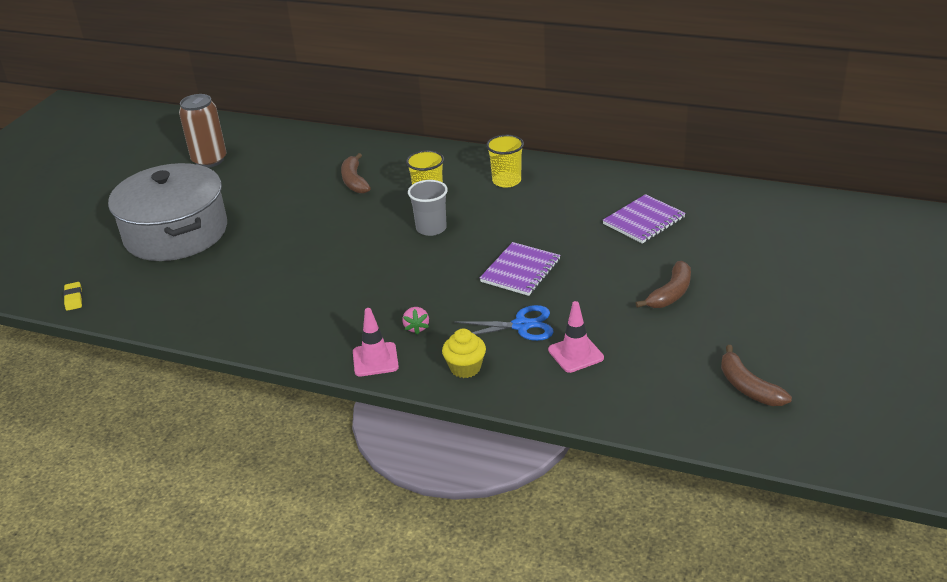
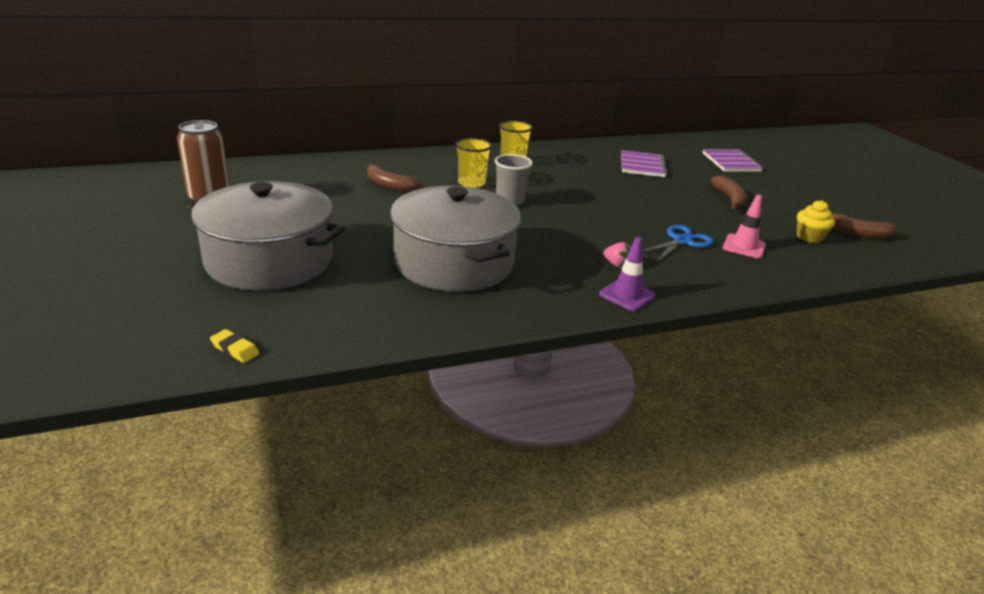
camera: 45 degrees left, 5 degrees down
(291, 278) = (454, 263): none -> grey pot
(375, 360) = (627, 295): pink traffic cone -> purple traffic cone
(465, 368) = (697, 278): yellow cupcake -> yellow cupcake (809, 237)
(520, 271) = (621, 210): purple notebook -> purple notebook (731, 162)

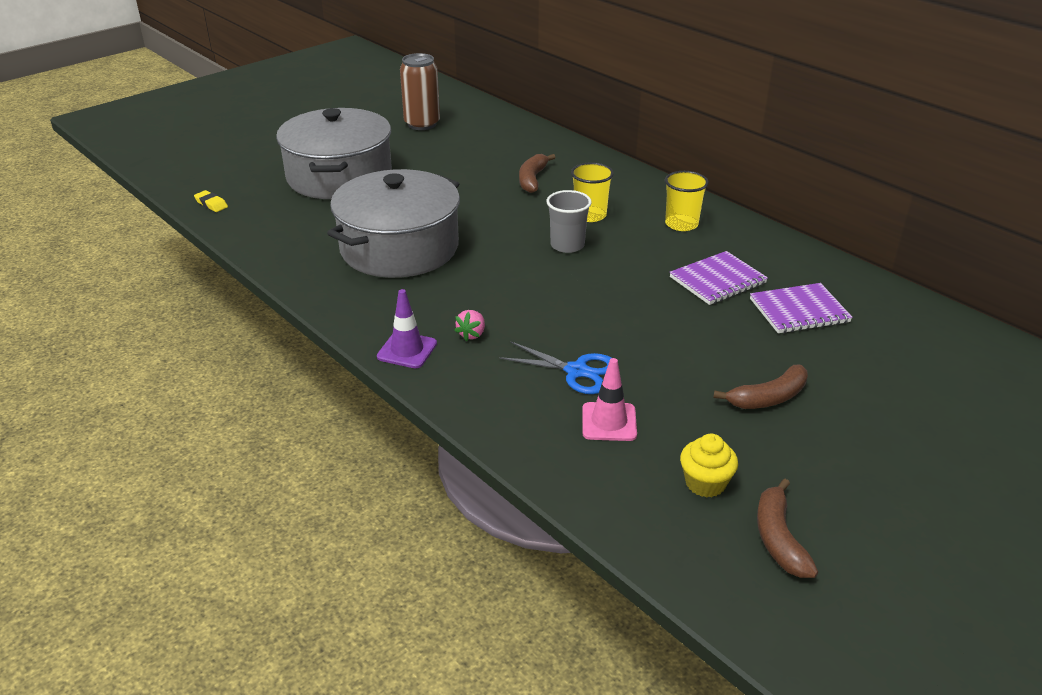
camera: 70 degrees right, 5 degrees up
(235, 349) = (211, 204): yellow eraser -> yellow eraser turned 60 degrees counterclockwise
(731, 162) = (934, 388): purple notebook -> purple notebook (718, 280)

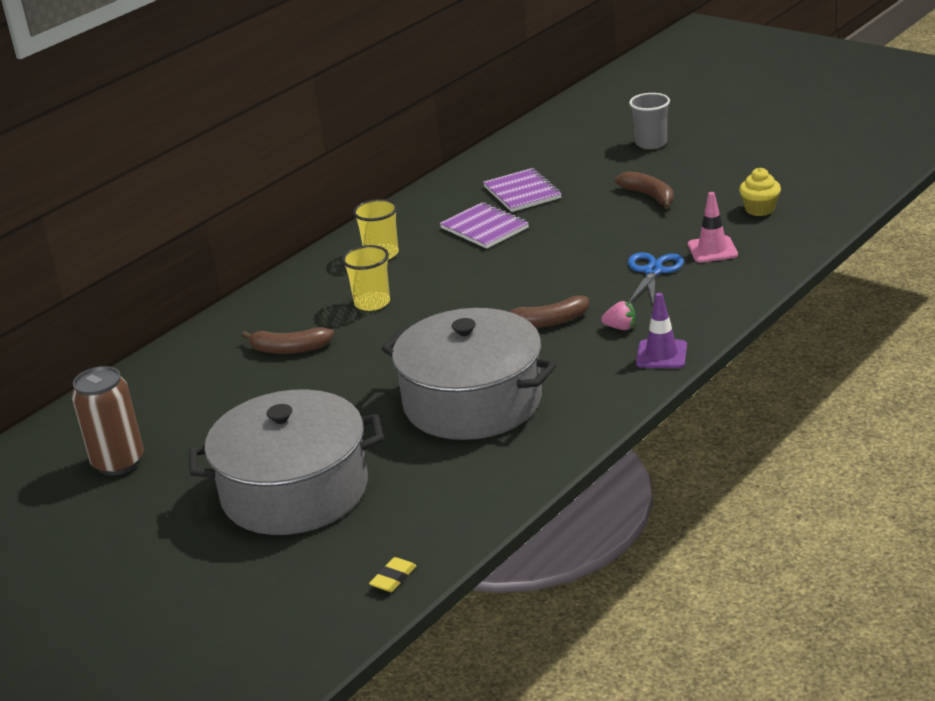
camera: 95 degrees left, 5 degrees down
(567, 245) = (440, 306): grey cup -> grey cup (651, 143)
(779, 538) = (797, 183): brown banana -> brown banana (548, 322)

